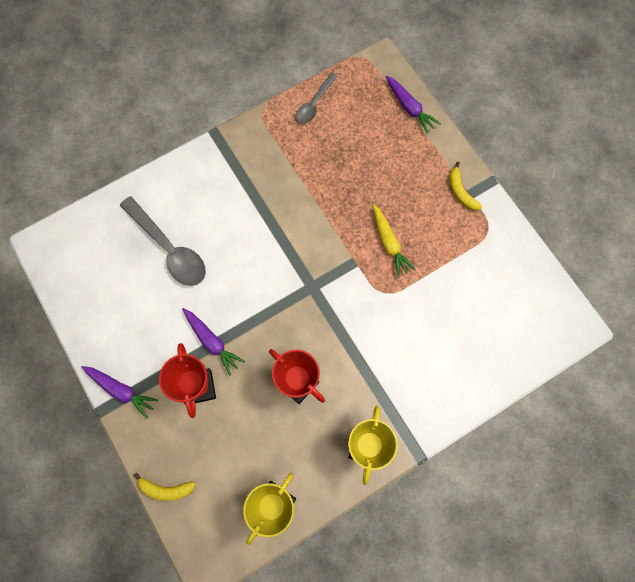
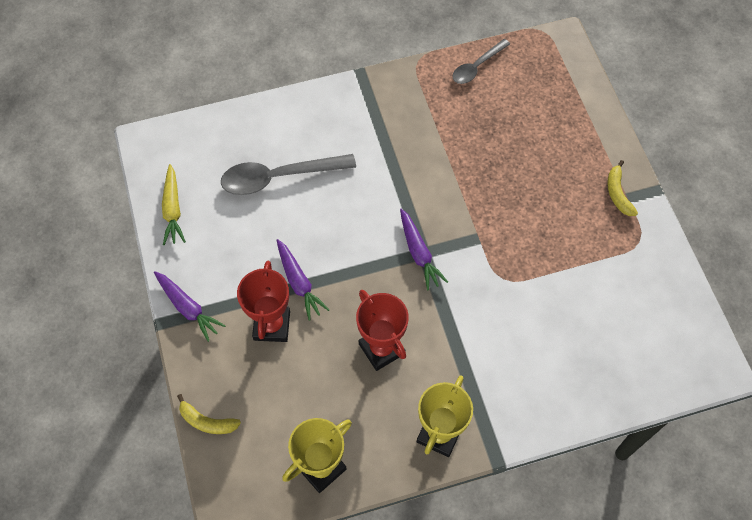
camera: 15 degrees right, 10 degrees down
(169, 248) = (279, 177): grey spoon -> grey spoon turned 105 degrees clockwise
(389, 243) = (522, 228): yellow carrot -> yellow carrot (173, 209)
(409, 107) = (582, 93): purple carrot -> purple carrot (419, 253)

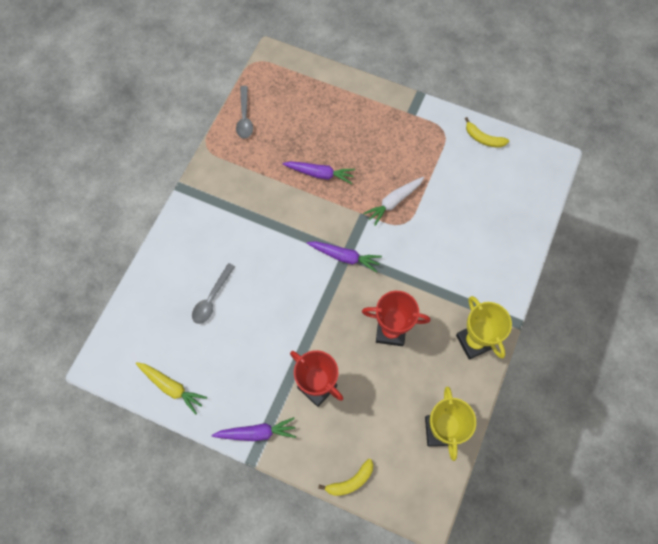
camera: 50 degrees left, 5 degrees up
(279, 177) = (212, 298): grey spoon -> grey spoon, size x0.60
(299, 282) = (301, 346): purple carrot -> purple carrot (319, 174)
(517, 253) = (394, 202): none -> white carrot
(618, 193) = (403, 116): yellow banana -> yellow banana (483, 138)

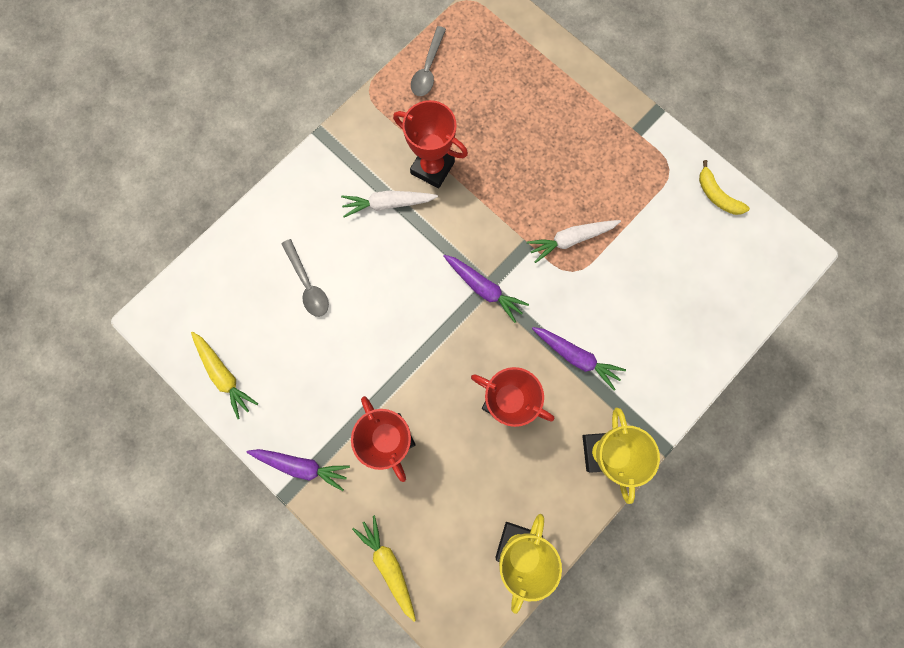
camera: 20 degrees right, 10 degrees up
(212, 298) = (307, 284): grey spoon -> grey spoon turned 75 degrees counterclockwise
(251, 221) = (388, 204): none -> white carrot
(274, 185) = (432, 168): none -> red trophy
(319, 174) = (493, 172): purple carrot -> purple carrot (576, 357)
(350, 481) = (389, 565): yellow banana -> yellow carrot

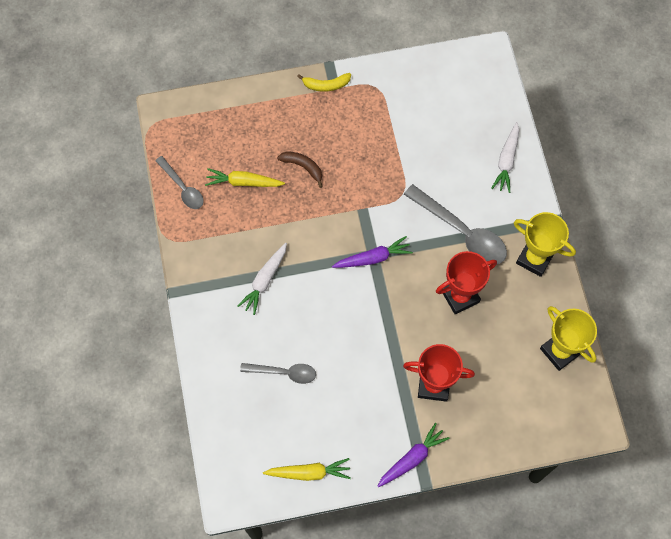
camera: 55 degrees left, 10 degrees down
(389, 565) = (518, 442): yellow carrot -> yellow carrot (244, 182)
(432, 168) = (260, 234): red trophy -> none
(530, 159) = (303, 167): none -> brown banana
(571, 239) = (379, 180): white carrot -> white carrot (506, 161)
(576, 357) = (461, 232): purple carrot -> grey spoon
(716, 195) = (415, 72): yellow banana -> yellow banana (326, 85)

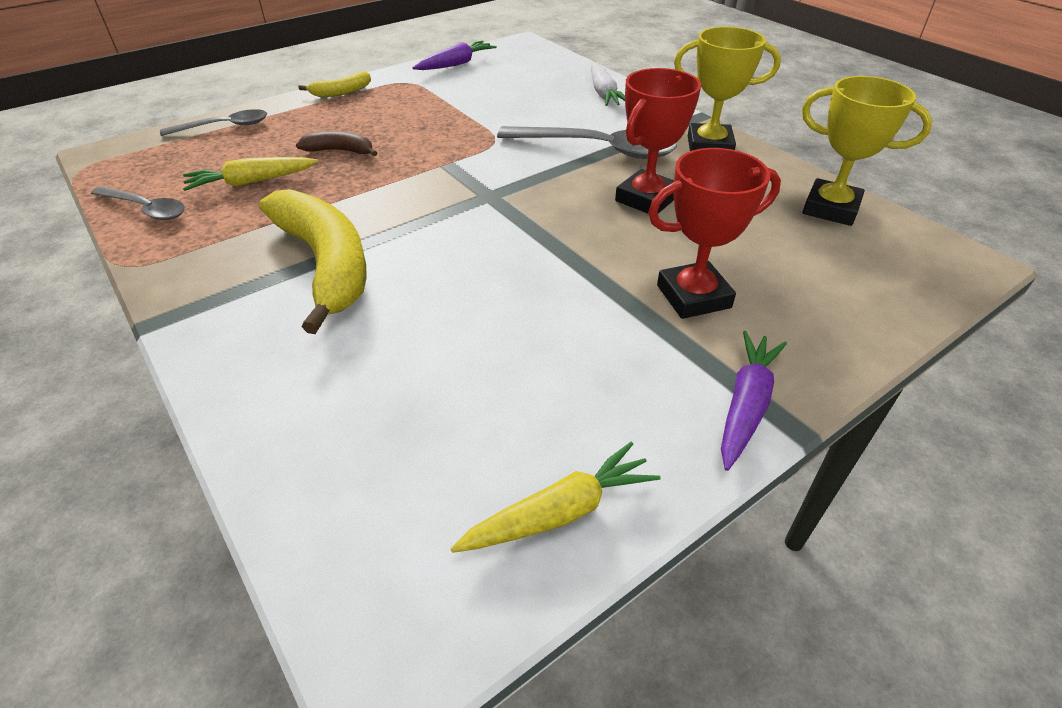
camera: 25 degrees left, 25 degrees down
(265, 280) = (326, 264): white carrot -> yellow banana
(284, 373) = (416, 366): grey spoon -> grey spoon (224, 127)
(373, 258) = (492, 198): purple carrot -> purple carrot (455, 64)

